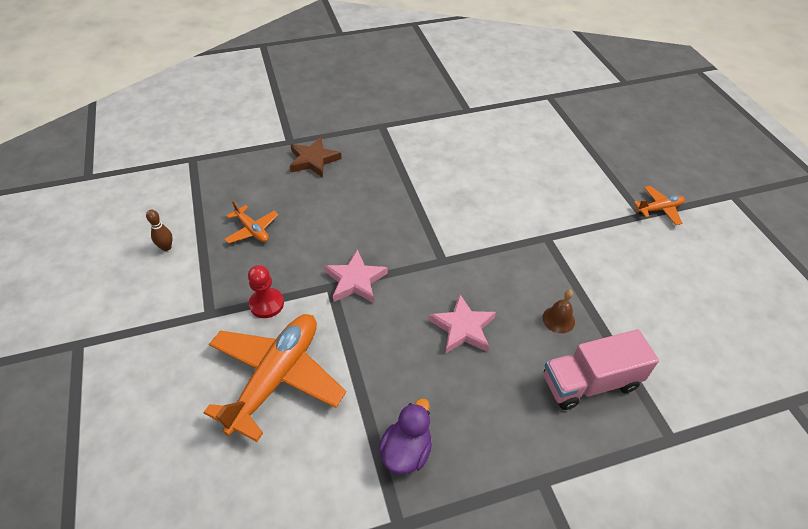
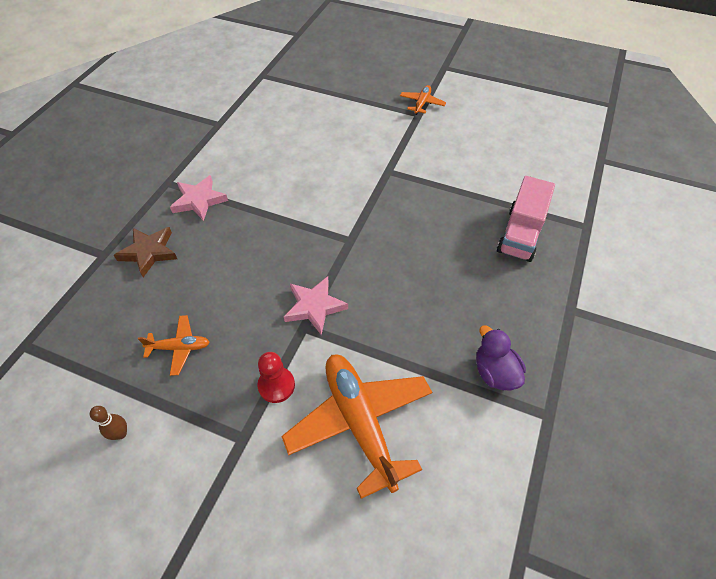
camera: 50 degrees left, 5 degrees up
(462, 328) = (421, 270): pink star -> pink star (199, 200)
(558, 319) = (460, 214): brown bell -> none

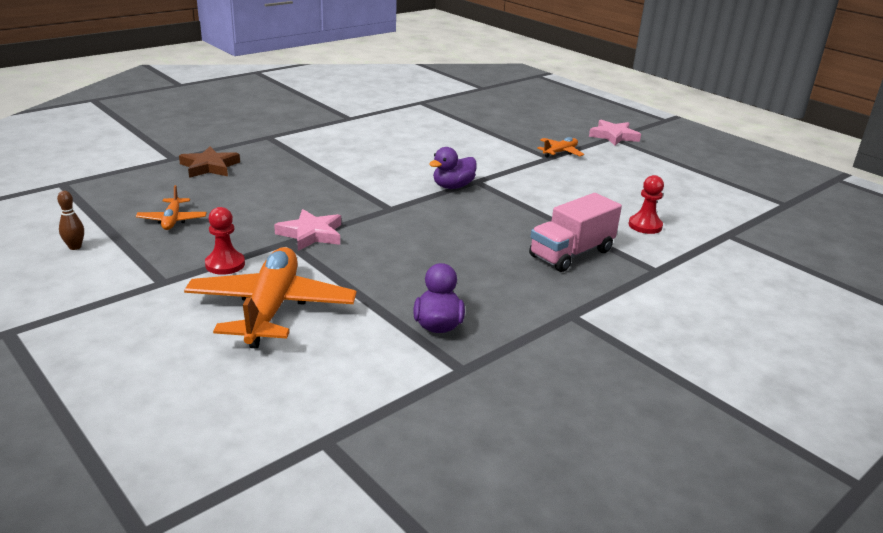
camera: 25 degrees right, 25 degrees down
(179, 347) = (172, 220): orange plane -> orange plane turned 60 degrees clockwise
(199, 200) = (283, 152): pink star -> pink star (613, 136)
(376, 187) = (453, 186): none -> purple duck
(543, 174) = (645, 226): none -> red pawn

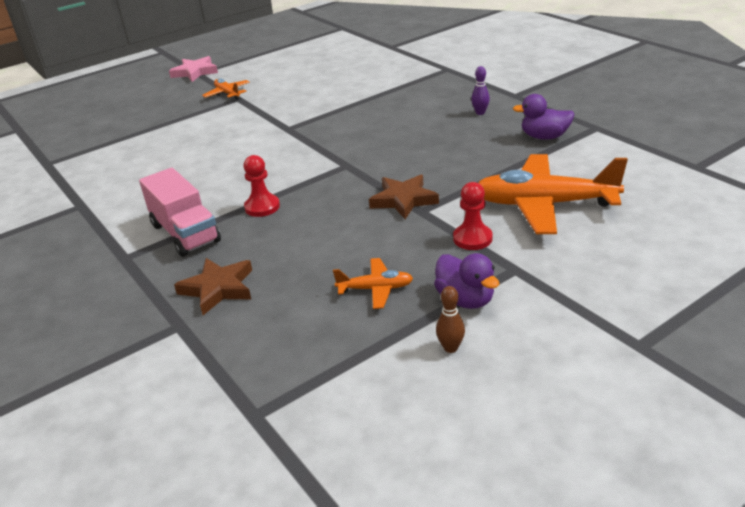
camera: 80 degrees left, 5 degrees up
(311, 234) = (403, 200): pink star -> brown star
(453, 186) = (299, 138): purple duck -> purple duck (465, 300)
(513, 286) = (480, 113): none -> purple bowling pin
(571, 253) = (426, 93): pink truck -> pink truck (185, 233)
(645, 226) = (378, 69): red pawn -> red pawn (262, 207)

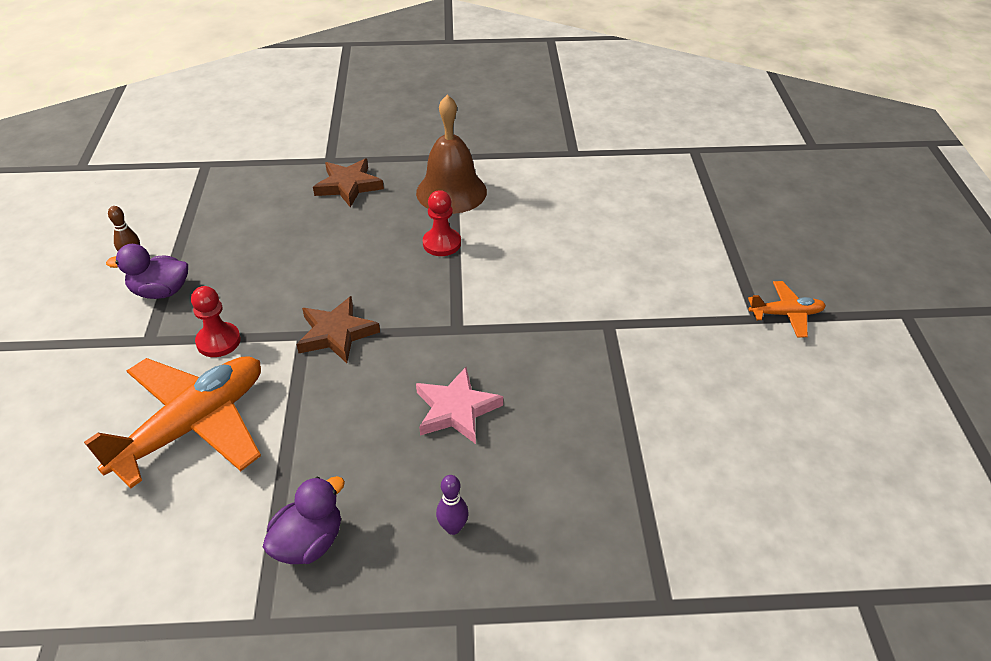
camera: 120 degrees right, 10 degrees up
(185, 233) = (451, 192): pink truck -> brown bell
(195, 72) = (912, 311): pink star -> pink star (456, 409)
(375, 289) = (239, 255): orange plane -> none

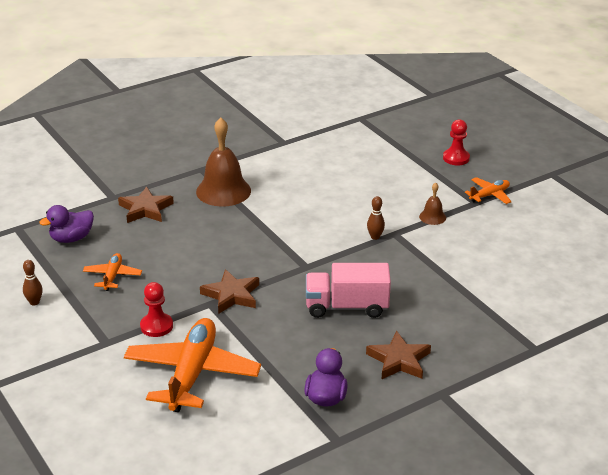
camera: 30 degrees left, 10 degrees down
(160, 291) = (81, 314): purple duck -> purple duck (71, 238)
(237, 257) = (112, 276): none -> orange plane
(442, 243) = (248, 223): red pawn -> red pawn (456, 158)
(453, 528) = (399, 360): purple bowling pin -> brown star
(456, 409) = (346, 307): pink star -> pink truck
(578, 319) = (375, 237): none -> brown bowling pin
(679, 318) = (432, 217): none -> brown bell

